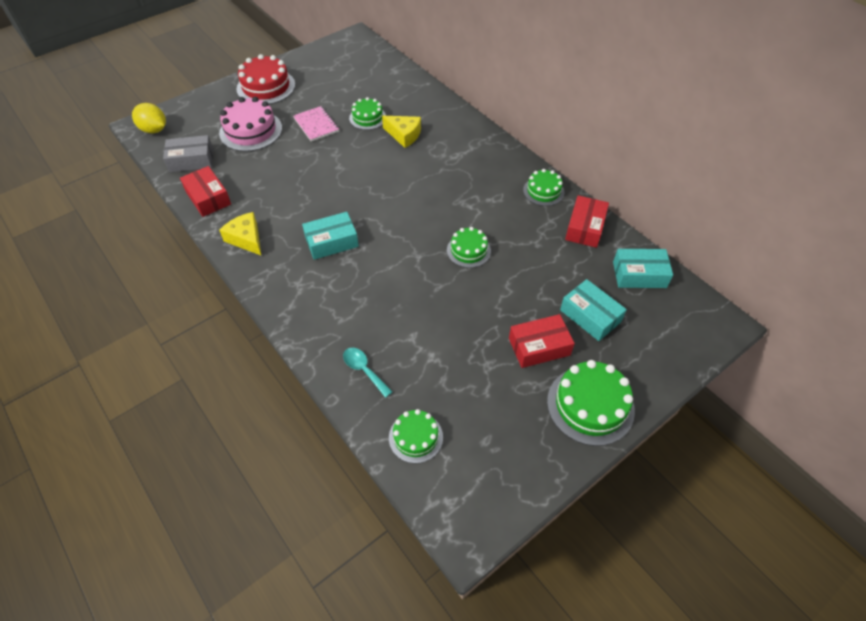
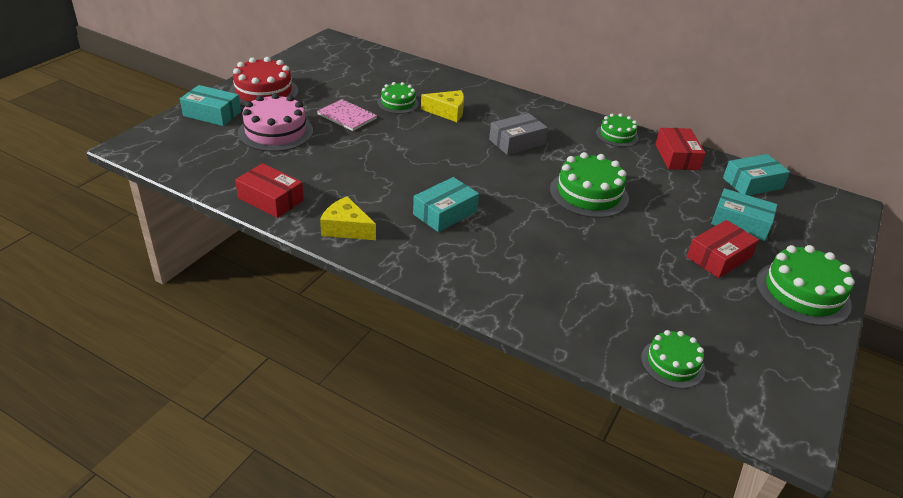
camera: 25 degrees left, 15 degrees down
(154, 130) = (153, 148): yellow lemon -> none
(191, 160) = (223, 168): grey box -> grey box (517, 142)
(214, 103) = (212, 114): none -> turquoise box
(364, 370) = (571, 318): turquoise spoon -> none
(468, 250) = (589, 194): green cake -> green cake, size x1.64

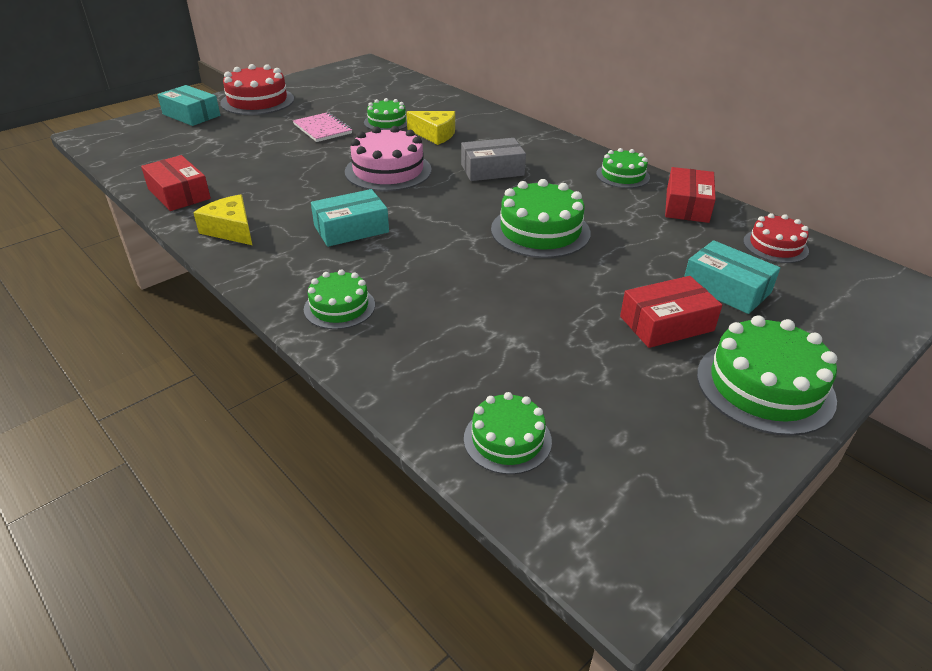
camera: 20 degrees right, 0 degrees up
(275, 132) = (238, 135): pink cake -> pink cake (388, 171)
(487, 284) = (339, 307): none -> green cake
(752, 183) = (775, 246): turquoise box -> red cake

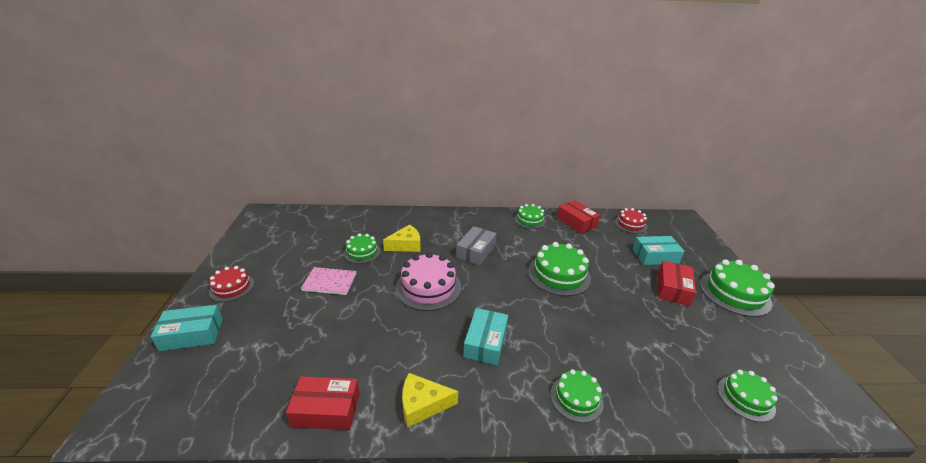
camera: 50 degrees left, 5 degrees down
(257, 101) = (232, 287): red cake -> red cake, size x0.61

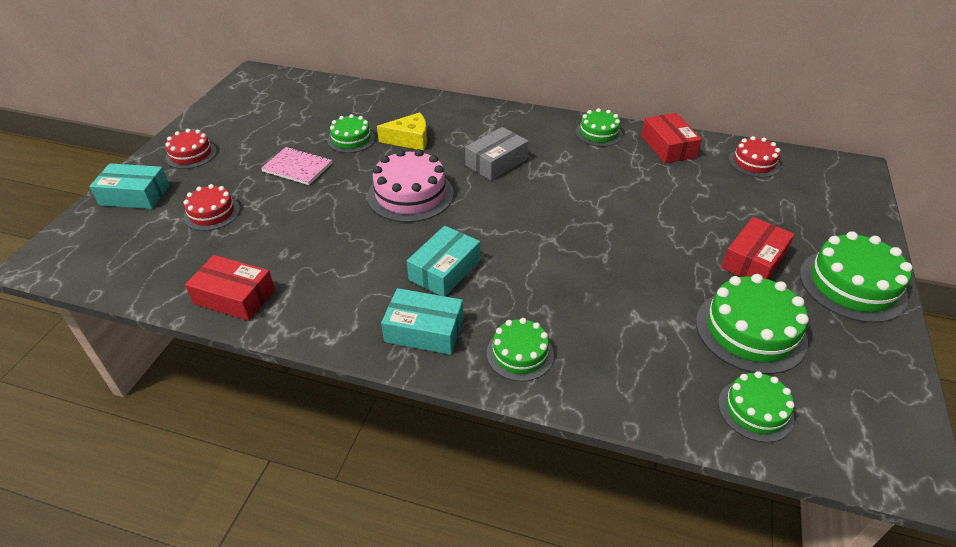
camera: 20 degrees right, 10 degrees up
(272, 336) = (212, 213): none -> red cake
(422, 405) = (336, 316): yellow cheese -> none
(559, 274) = (593, 211): green cake -> green cake (750, 331)
(655, 256) = (759, 213): turquoise box -> turquoise box (424, 330)

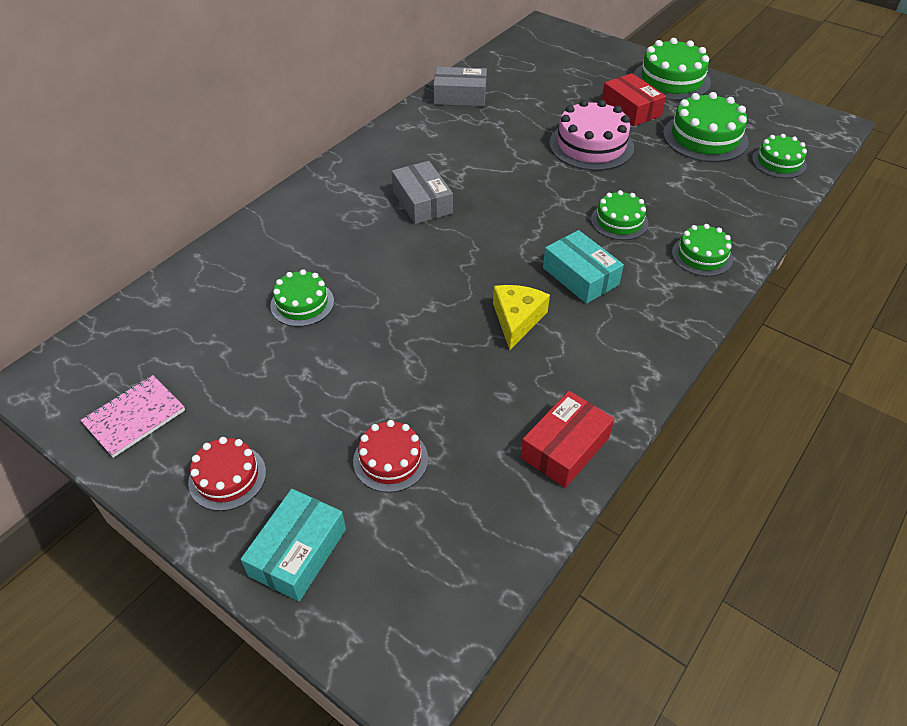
camera: 70 degrees left, 5 degrees up
(297, 167) = (335, 362): pink notebook -> pink notebook (134, 417)
(409, 140) = (337, 255): yellow cheese -> yellow cheese (517, 319)
(410, 194) = (446, 275): pink cake -> pink cake (591, 145)
(424, 330) = (659, 307): turquoise box -> none
(599, 133) = (413, 126): green cake -> green cake (619, 221)
(668, 146) = (460, 96): red box -> grey box
(754, 162) = (509, 64): red cake -> none

